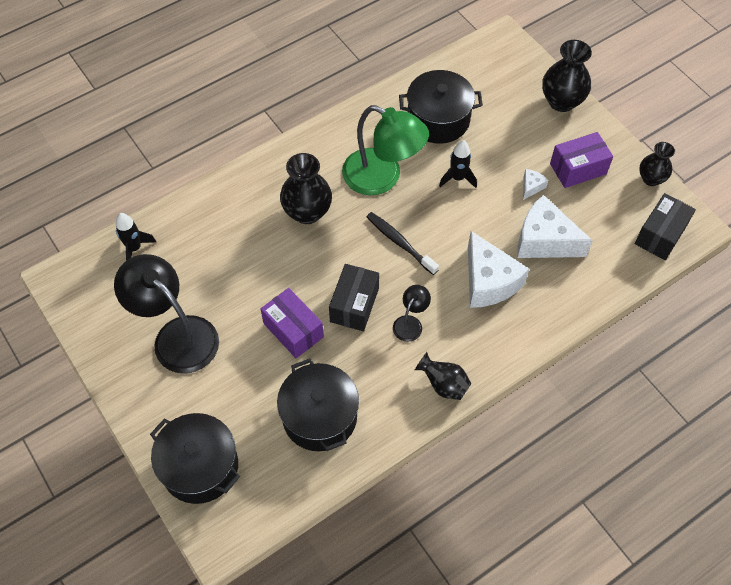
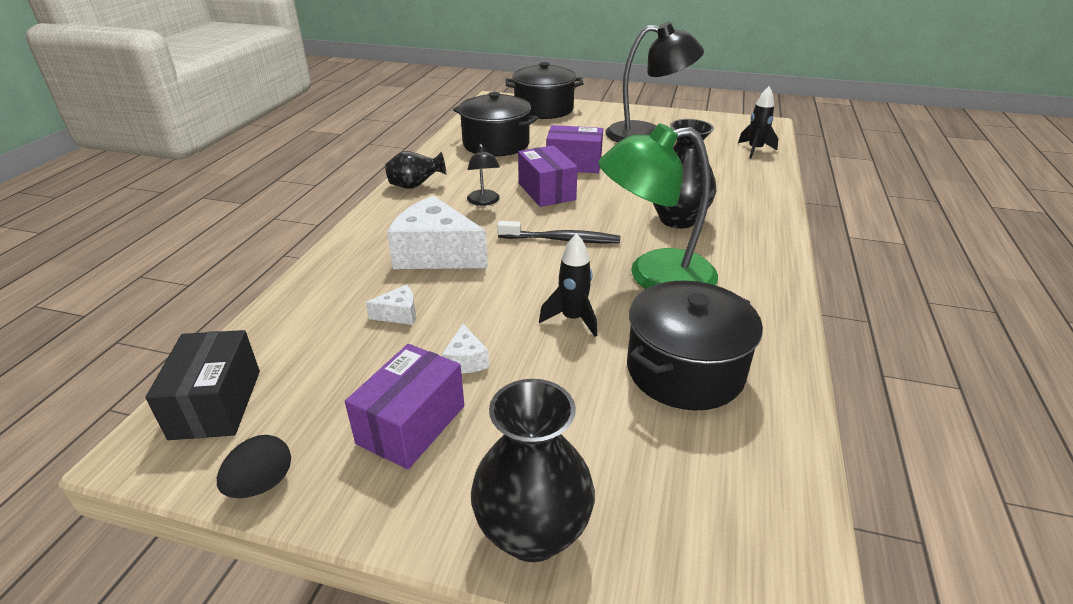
camera: 140 degrees right, 25 degrees down
(354, 305) = (546, 191): black box -> purple box
(544, 240) = (399, 314): white cheese -> white cheese, size x0.44
(651, 179) = (262, 484): black vase -> black egg

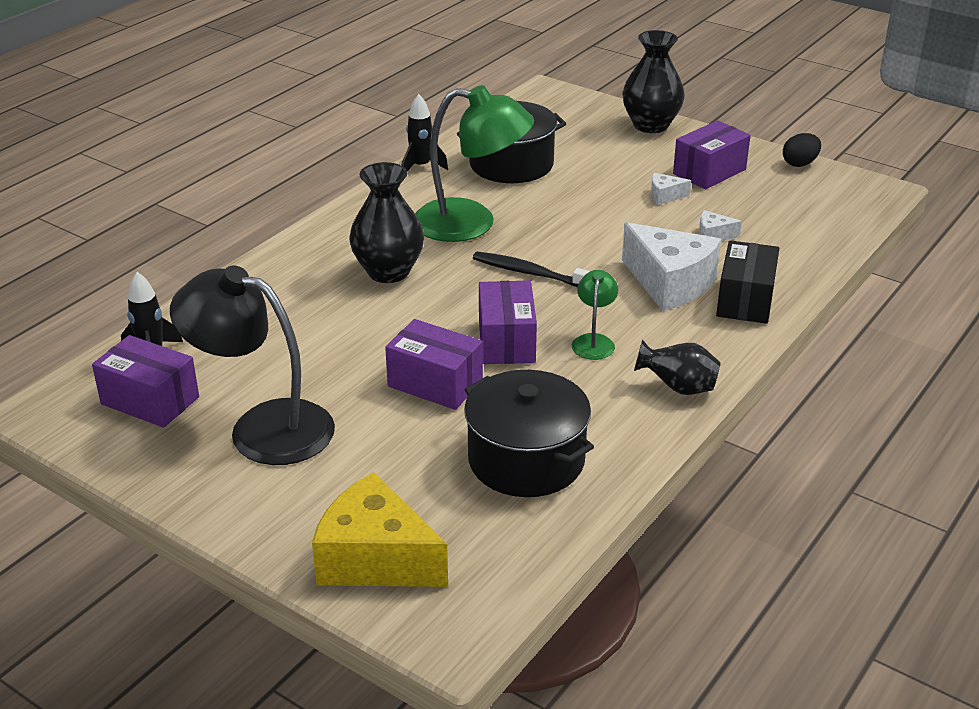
camera: 160 degrees left, 0 degrees up
(216, 404) = (846, 204): black box -> black box (745, 300)
(465, 361) = (664, 196): white cheese -> white cheese turned 105 degrees counterclockwise
(484, 202) = (594, 341): black lamp -> green lamp
(544, 109) = (375, 559): black pot -> yellow cheese
(572, 319) = (568, 206): black rocket -> black rocket (421, 167)
(720, 134) = (150, 400): none -> purple box

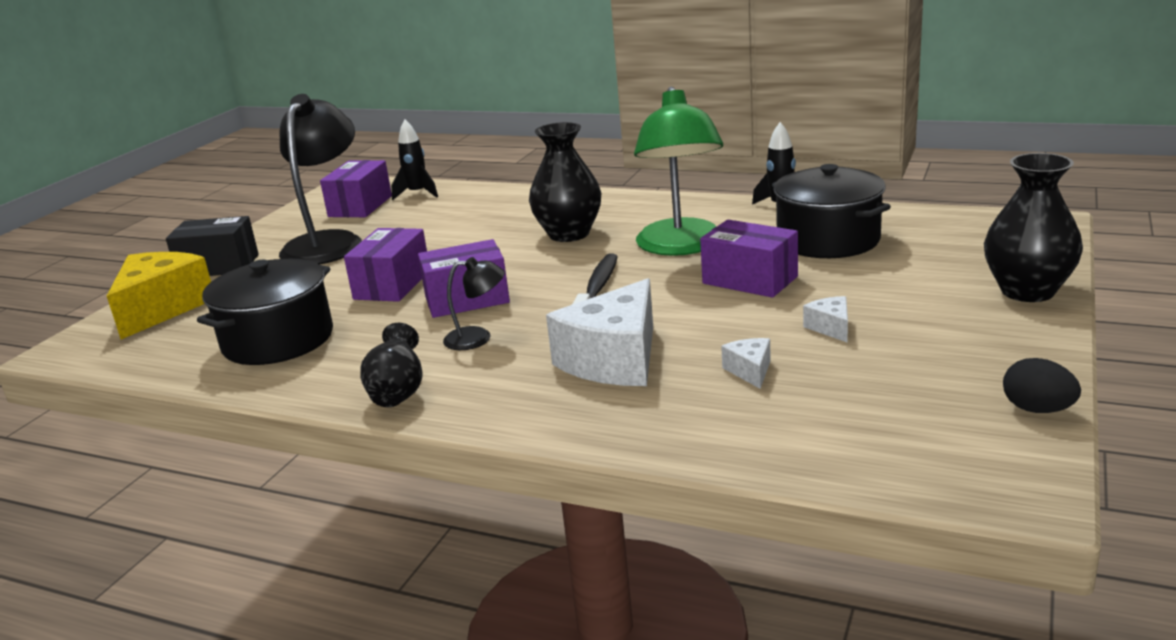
camera: 80 degrees right, 10 degrees down
(594, 341) = (478, 338): green lamp -> black lamp
(709, 172) = (931, 346): purple box -> purple box (750, 280)
(745, 300) = (597, 411): black box -> black box (218, 266)

